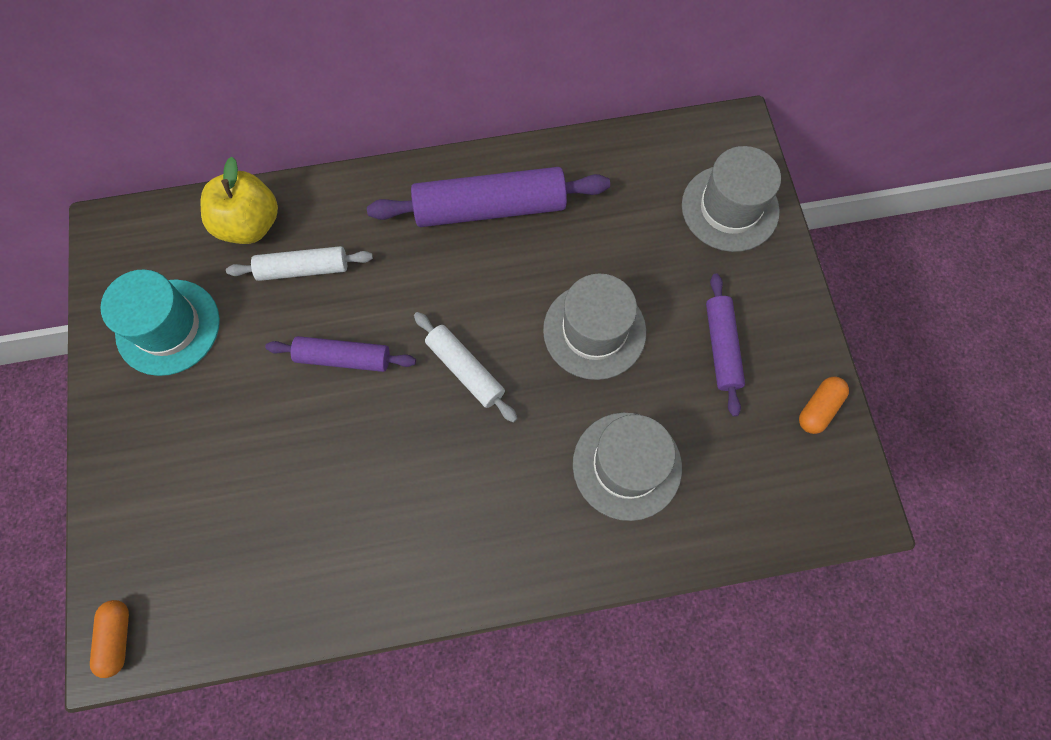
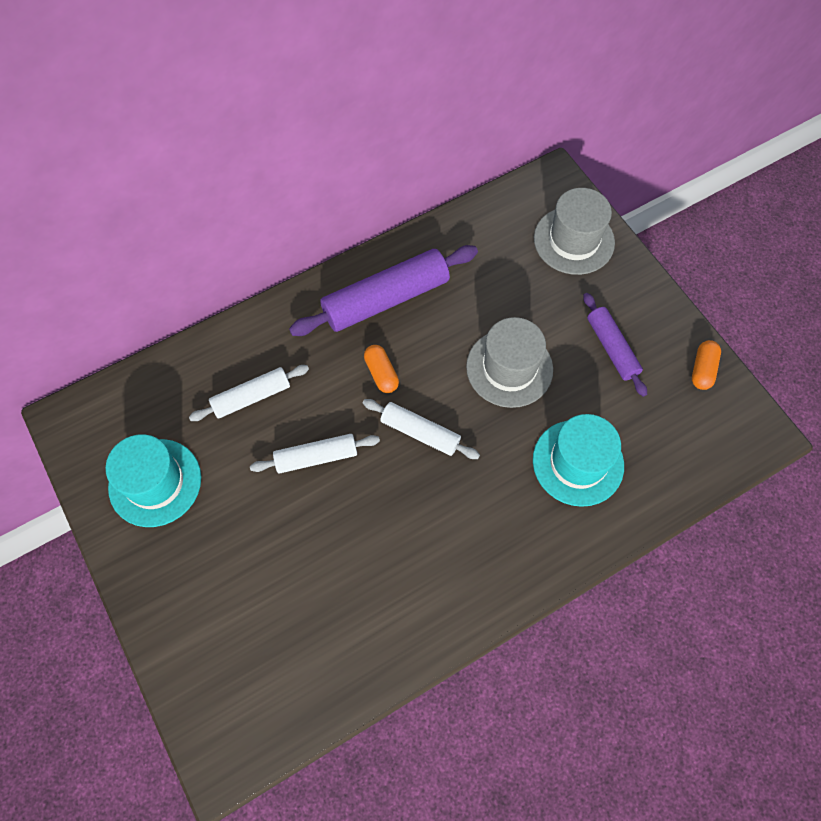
camera: 20 degrees left, 5 degrees down
(117, 638) = (221, 750): orange capsule -> orange capsule (381, 373)
(250, 224) = (190, 375): yellow apple -> none
(343, 358) = (316, 457): purple rolling pin -> white rolling pin
(627, 465) = (578, 462): grey hat -> turquoise hat

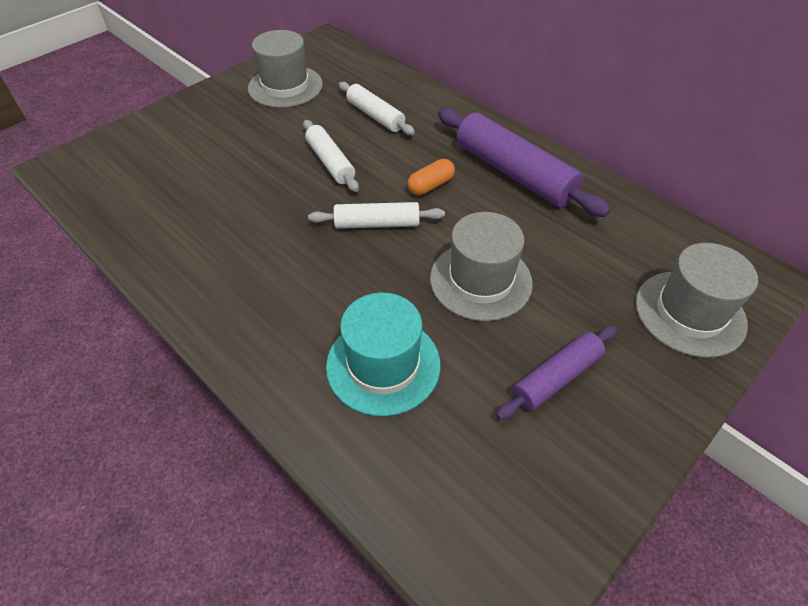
camera: 75 degrees right, 15 degrees down
(155, 482) = (285, 86): turquoise hat -> grey hat
(420, 432) = (377, 224): white rolling pin -> white rolling pin turned 75 degrees clockwise
(702, 369) = (578, 499): orange capsule -> none

